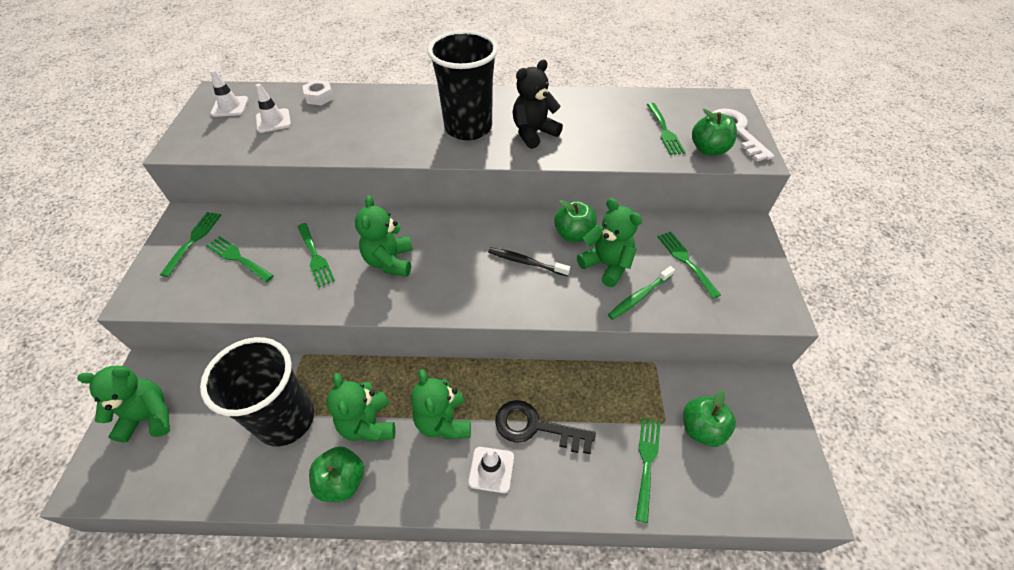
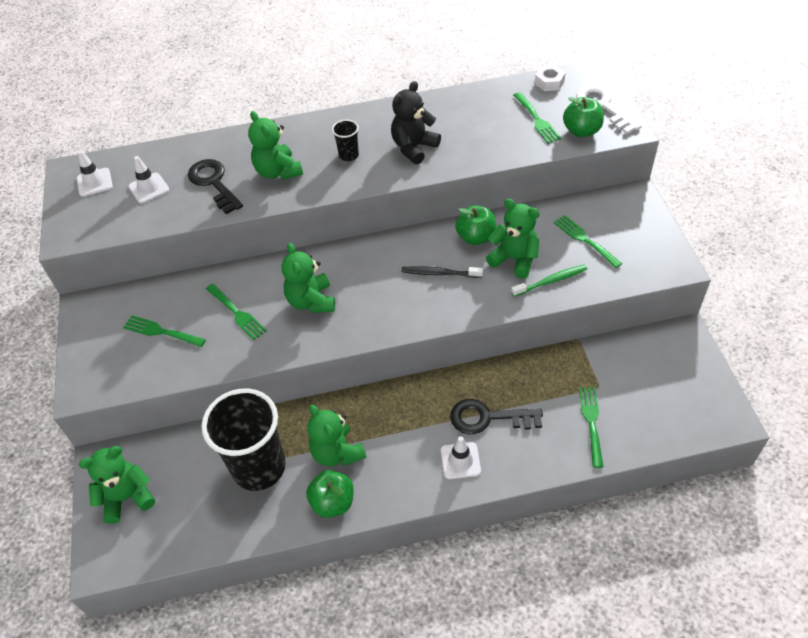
camera: 10 degrees left, 0 degrees up
(193, 240) = (107, 325): green fork -> none
(319, 97) = (183, 153): white nut -> white nut (549, 82)
(333, 128) = (213, 183): none -> black key
(443, 421) = (404, 433): green teddy bear -> green teddy bear (278, 172)
(468, 128) = (348, 155): black cup -> black cup, size x0.42
(639, 296) = (551, 281): green toothbrush -> green toothbrush turned 150 degrees counterclockwise
(701, 429) = (631, 384): green apple -> none

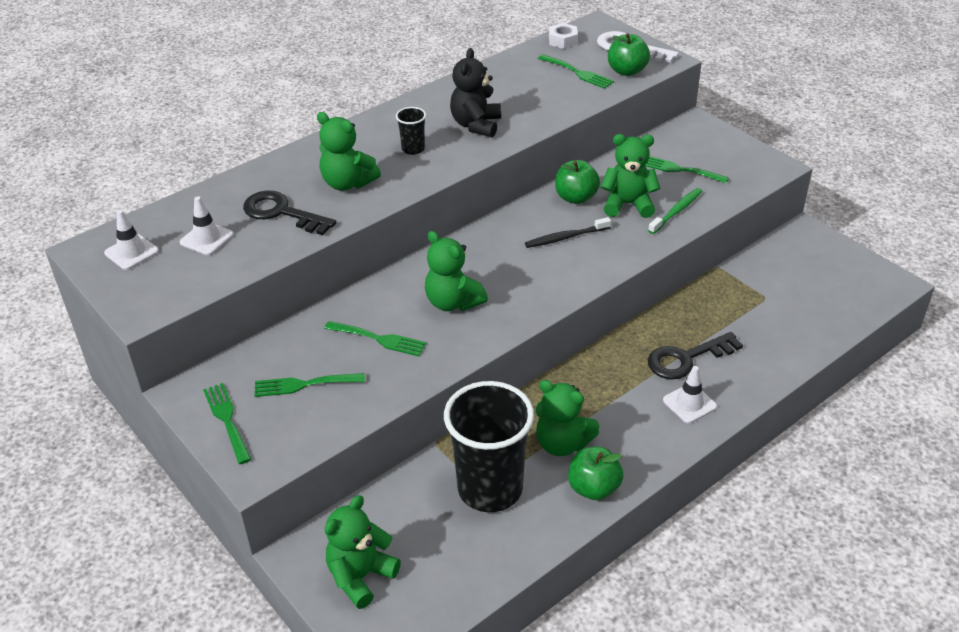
camera: 30 degrees left, 10 degrees down
(591, 422) = (782, 328): green fork -> green fork (227, 419)

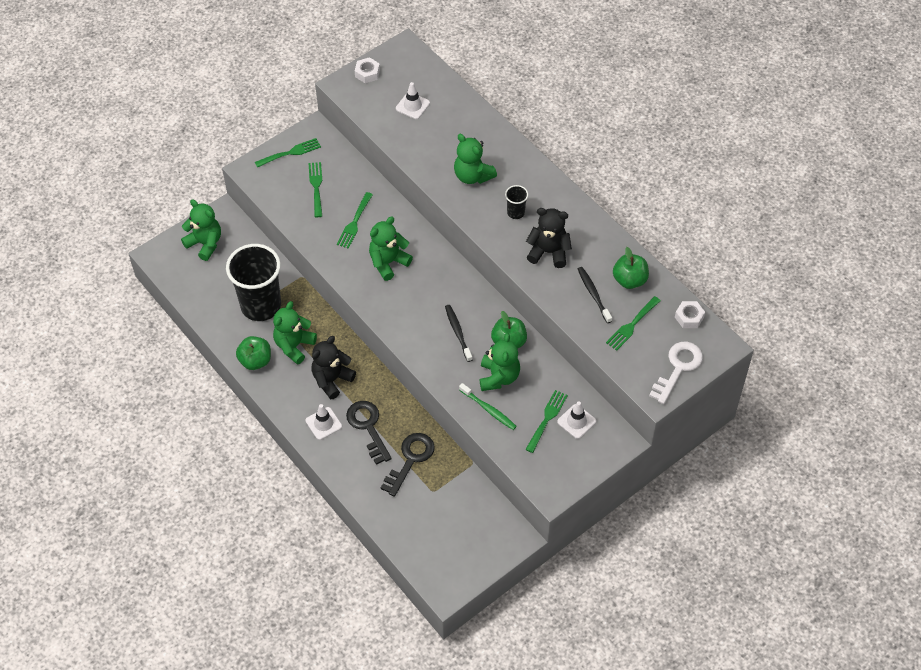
camera: 90 degrees right, 15 degrees up
(125, 286) = (367, 73): none -> white nut
(131, 252) = (401, 70): white traffic cone -> white traffic cone (576, 421)
(282, 213) = (439, 142): black key -> black key (410, 459)
(347, 183) = (472, 176): green teddy bear -> green teddy bear turned 75 degrees counterclockwise
(537, 96) = (593, 294): none -> black toothbrush
(616, 399) = (332, 380): none -> black teddy bear
(627, 71) = (635, 362): green apple -> green apple (629, 280)

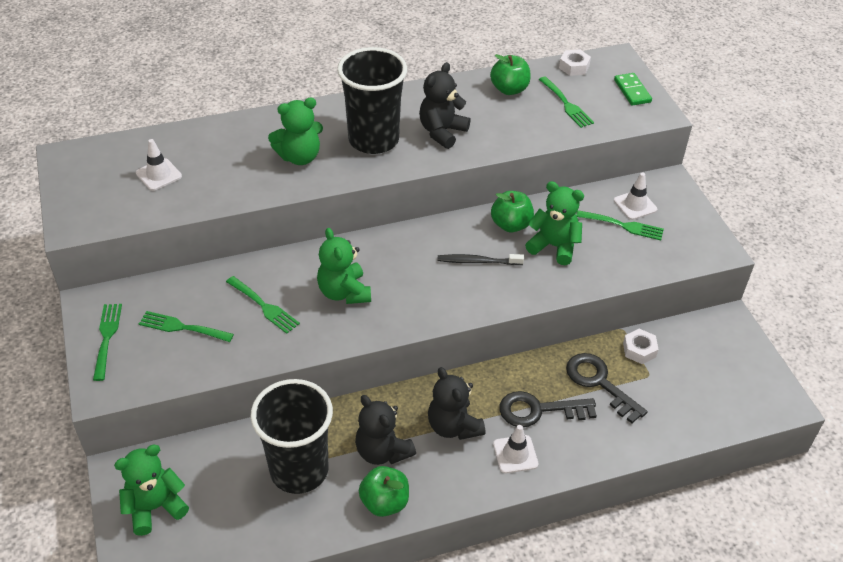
camera: 70 degrees left, 10 degrees down
(294, 346) = (382, 451): green teddy bear -> black teddy bear
(367, 73) = (74, 198): white nut -> white nut (639, 350)
(489, 410) = (594, 267): green toothbrush -> none
(515, 212) = (373, 140): black cup -> black cup, size x2.37
(547, 419) = (623, 225): green fork -> green fork turned 150 degrees clockwise
(593, 294) = (514, 117): black toothbrush -> none
(678, 368) = (632, 91): white key -> green domino

